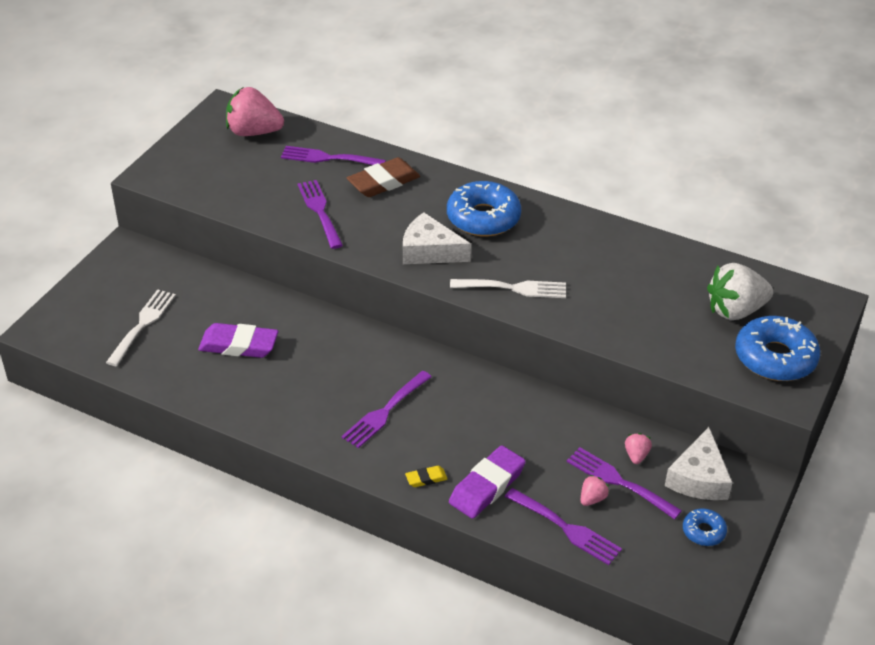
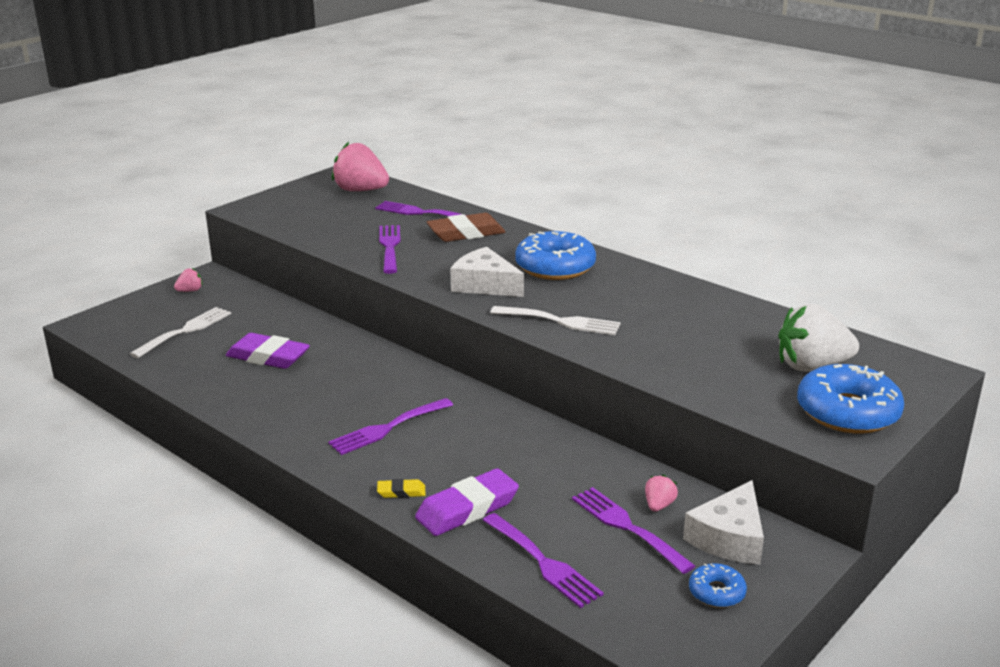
camera: 15 degrees right, 15 degrees down
(592, 499) = (588, 539): pink strawberry -> pink strawberry (190, 291)

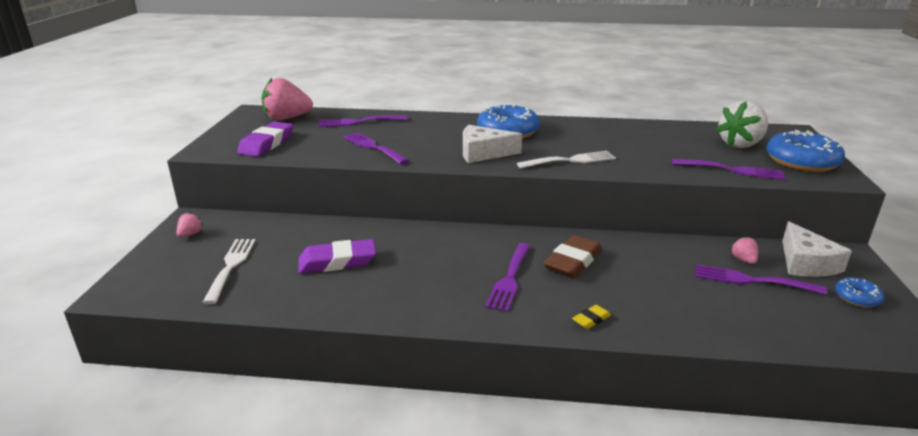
camera: 35 degrees left, 0 degrees up
(466, 233) = (413, 126): brown eraser -> brown eraser (573, 261)
(467, 509) = (650, 311): purple eraser -> purple eraser (267, 144)
(543, 563) = (751, 325): purple fork -> purple fork (732, 170)

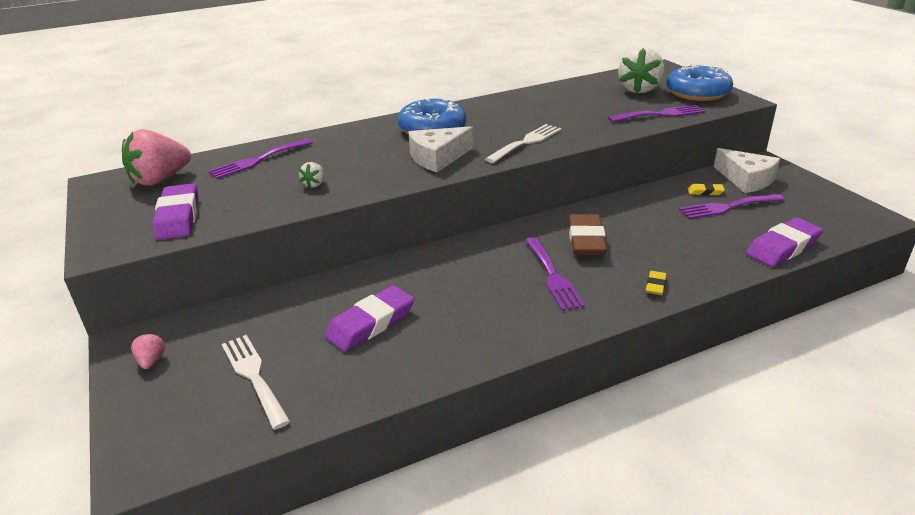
camera: 30 degrees left, 5 degrees up
(373, 147) = (314, 184): purple fork -> white strawberry
(743, 260) = (705, 192): pink strawberry -> yellow eraser
(768, 336) = (783, 247): none -> purple eraser
(857, 297) = (802, 195): blue donut -> none

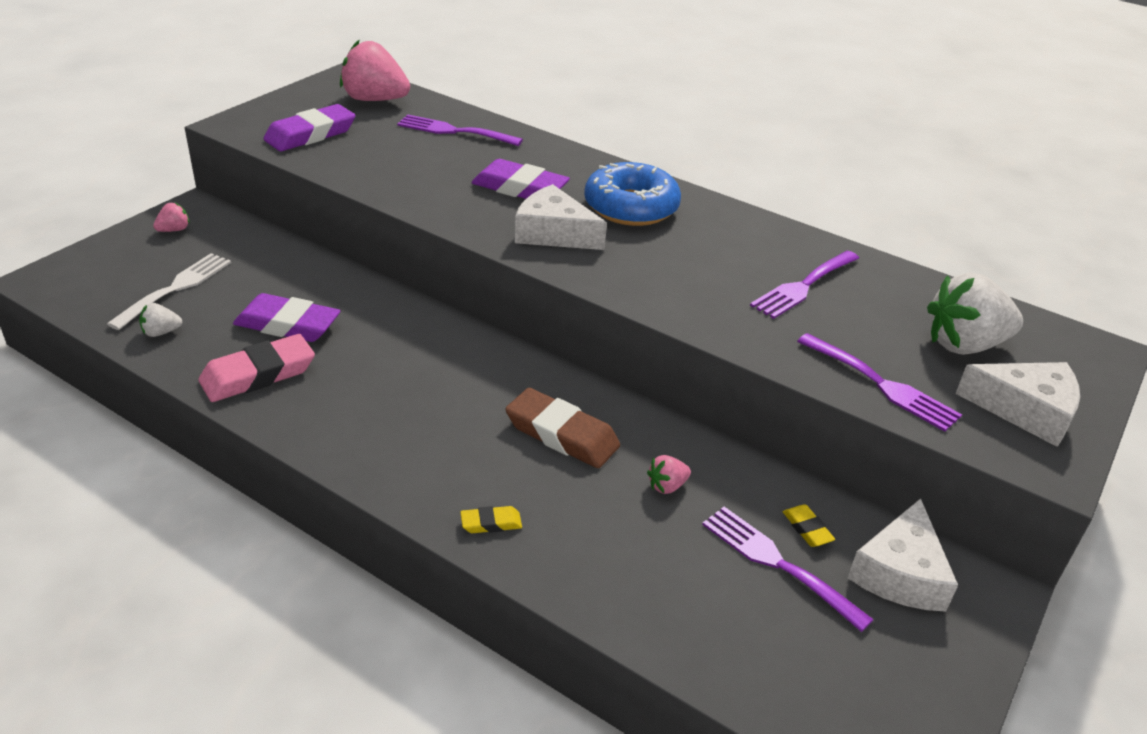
camera: 55 degrees right, 5 degrees up
(314, 184) = (426, 179): white strawberry -> white strawberry (161, 332)
(426, 351) = (258, 375): none -> pink eraser
(526, 142) = (657, 285): white fork -> none
(553, 276) = (455, 427): purple fork -> purple fork (803, 286)
(586, 240) = (562, 434): brown eraser -> brown eraser turned 60 degrees clockwise
(652, 220) = (667, 486): none -> pink strawberry
(697, 93) = (1026, 410): blue donut -> white cheese
(783, 247) = (695, 649): purple eraser -> purple eraser (520, 188)

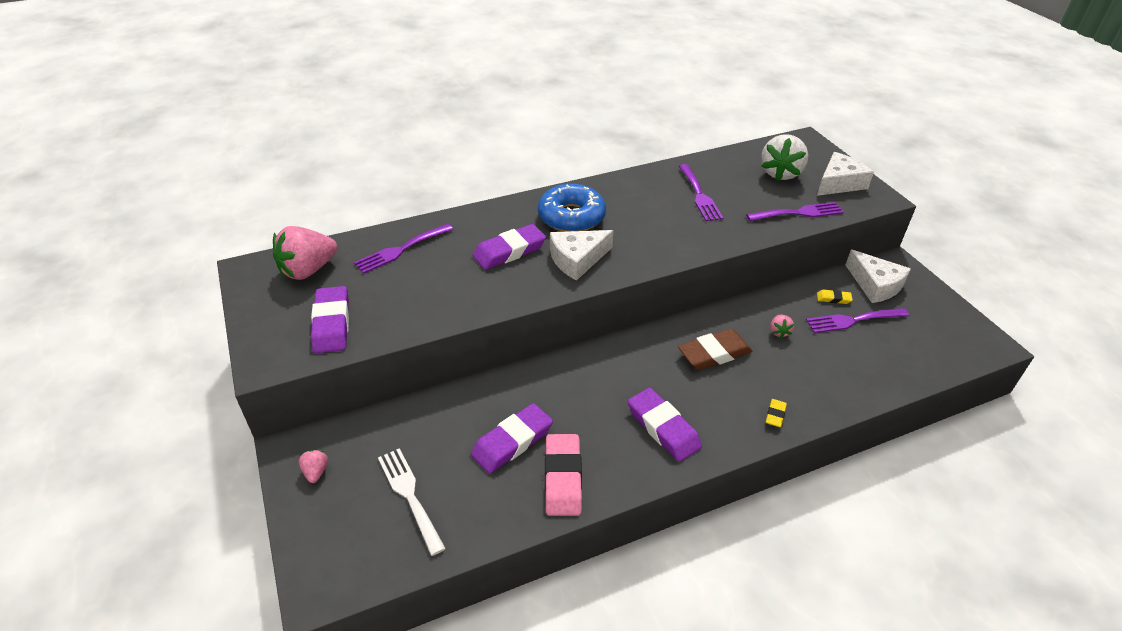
camera: 55 degrees left, 5 degrees up
(161, 332) = (467, 522): white strawberry -> none
(389, 427) = (663, 428): none -> purple eraser

